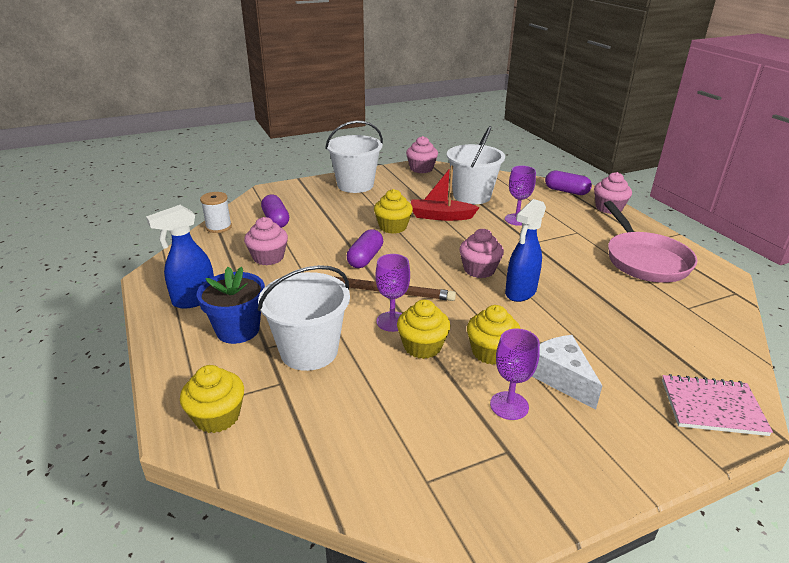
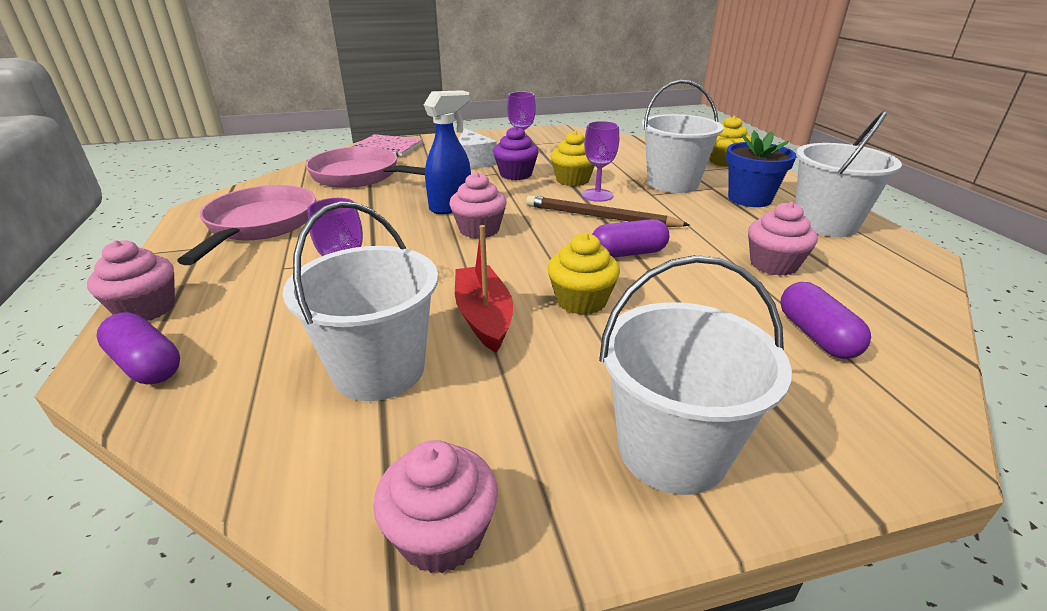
camera: 170 degrees left, 0 degrees up
(194, 300) = (825, 224): blue spray bottle -> white bucket
(218, 227) = (919, 328): white spool -> none
(365, 258) = (628, 253): purple capsule -> purple capsule turned 45 degrees clockwise
(441, 216) = (483, 317): red boat -> red boat turned 120 degrees counterclockwise
(491, 352) = (516, 174): yellow cupcake -> purple cupcake
(655, 331) = (361, 176): none -> pink pan

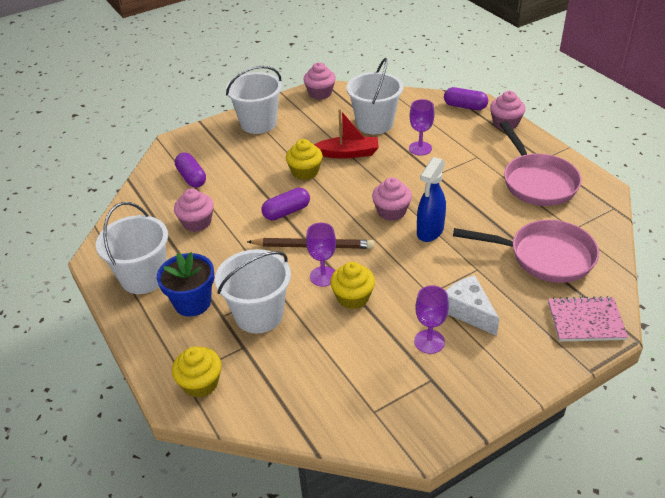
camera: 165 degrees right, 10 degrees up
(483, 317) = (348, 153): red boat -> red boat turned 60 degrees counterclockwise
(516, 174) = (410, 295): purple cupcake -> none

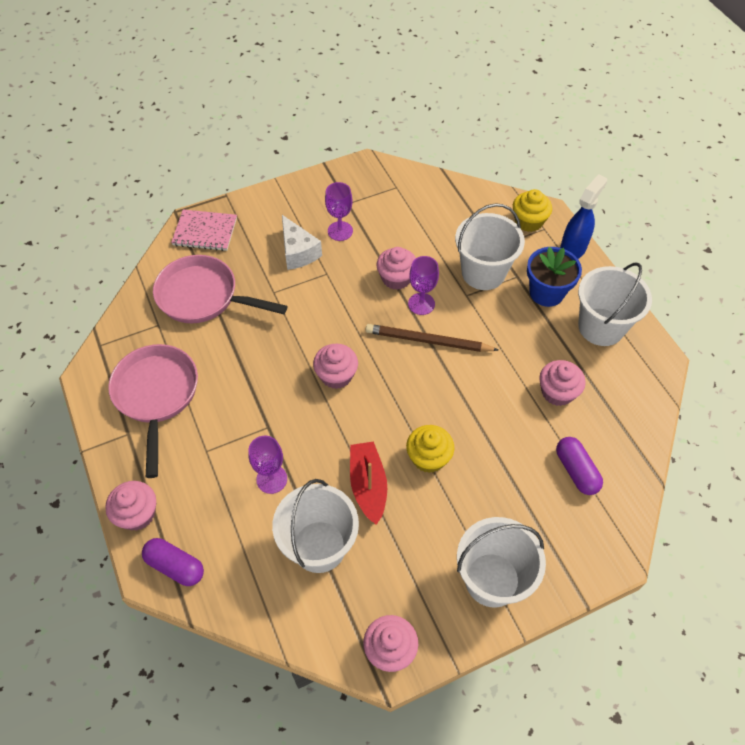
camera: 175 degrees left, 15 degrees up
(286, 212) = (454, 393): purple capsule -> none
(348, 153) = (368, 485): red boat -> red boat turned 75 degrees clockwise
(353, 297) = (396, 278): yellow cupcake -> pink cupcake
(430, 232) = (303, 342): blue spray bottle -> blue spray bottle (573, 249)

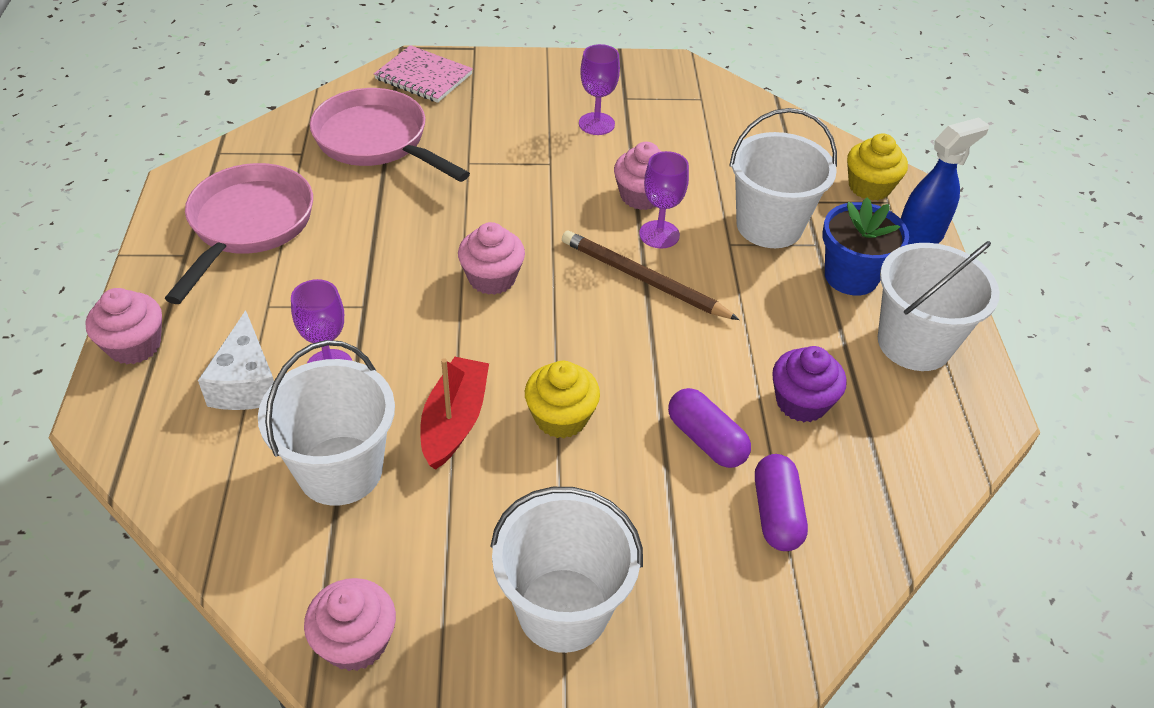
camera: 20 degrees right, 10 degrees down
(175, 566) = (139, 422): purple capsule -> purple capsule (706, 439)
(298, 252) = (527, 130): white cheese -> white cheese (246, 383)
(557, 392) = (801, 402): pink cupcake -> purple cupcake

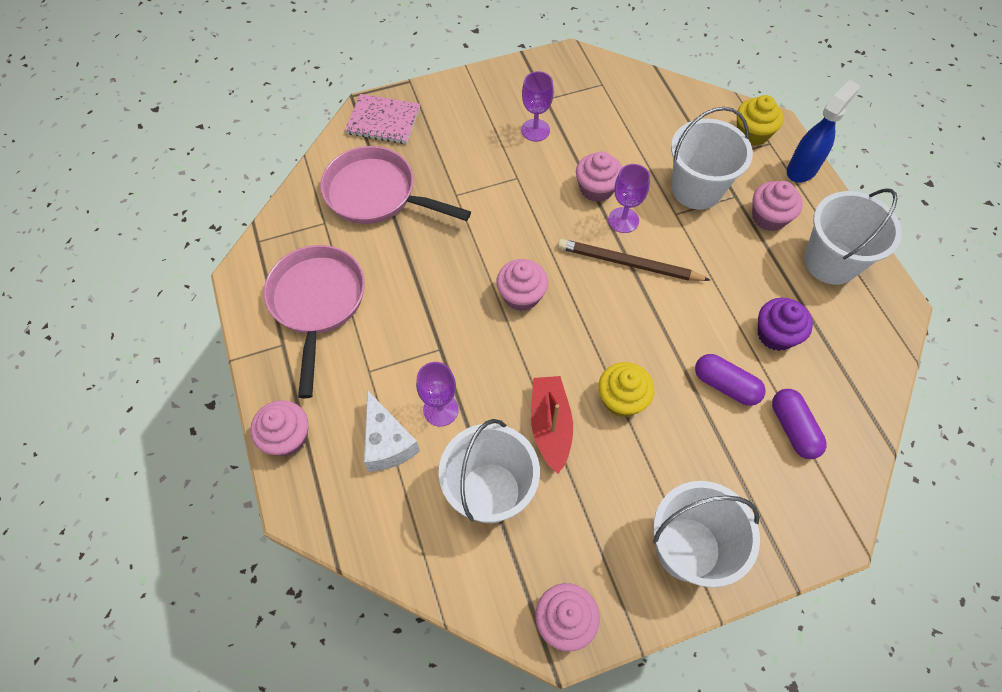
camera: 15 degrees left, 15 degrees up
(851, 276) = (769, 217): blue flower pot -> pink cupcake

